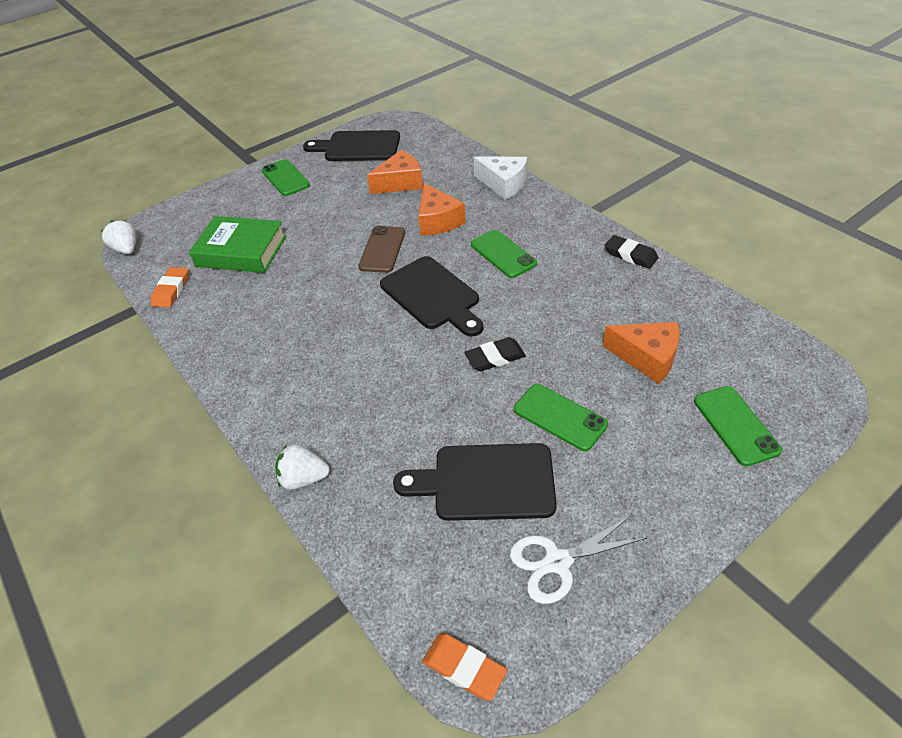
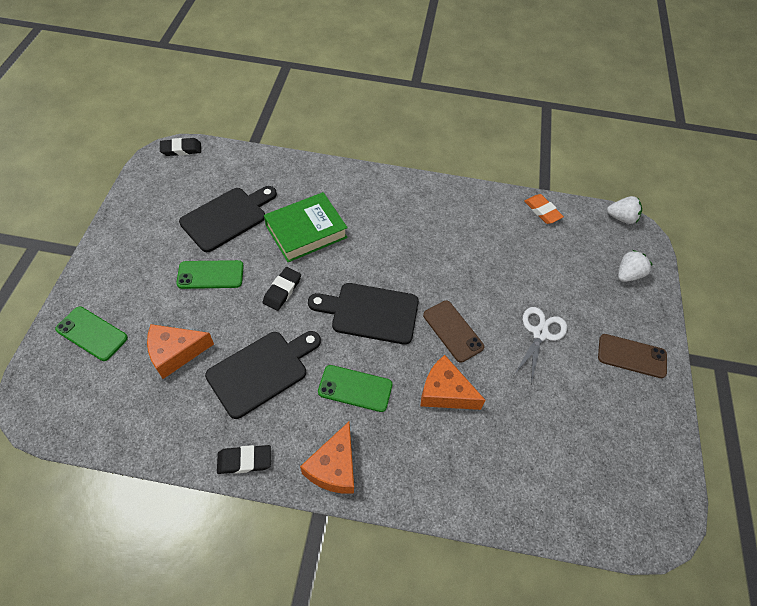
camera: 130 degrees right, 10 degrees up
(241, 251) = (548, 264): green book -> green book (306, 231)
(285, 178) = (631, 356): green phone -> brown phone
(304, 478) = (323, 169): white strawberry -> white strawberry (628, 274)
(358, 147) = (635, 448): black cutting board -> black cutting board (261, 371)
(400, 183) = (531, 420): orange cheese -> orange cheese (334, 467)
(464, 668) = (181, 149): orange eraser -> black eraser
(503, 184) = (437, 489): white cheese -> none
(557, 562) = (164, 204): white scissors -> white scissors (540, 333)

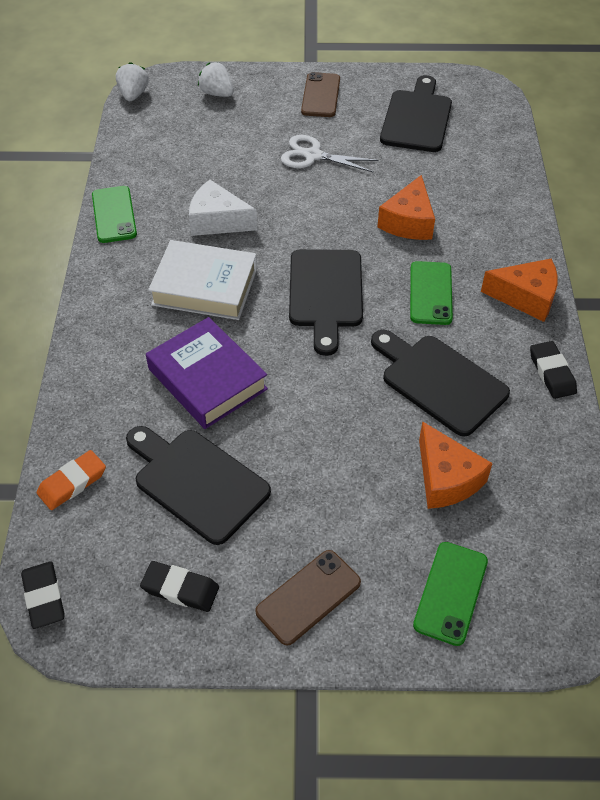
camera: 95 degrees left, 5 degrees down
(210, 275) = (310, 474): green phone -> green phone (114, 215)
(282, 290) = (316, 385): black eraser -> black eraser (180, 589)
(306, 231) = (207, 379): green book -> purple book
(392, 239) = (205, 287): none -> white book
(453, 331) = (330, 221): brown phone -> brown phone (308, 597)
(461, 255) = (217, 221): none -> white cheese
(542, 211) = (132, 155): orange eraser -> orange eraser (72, 483)
(599, 437) = (416, 118): none -> black cutting board

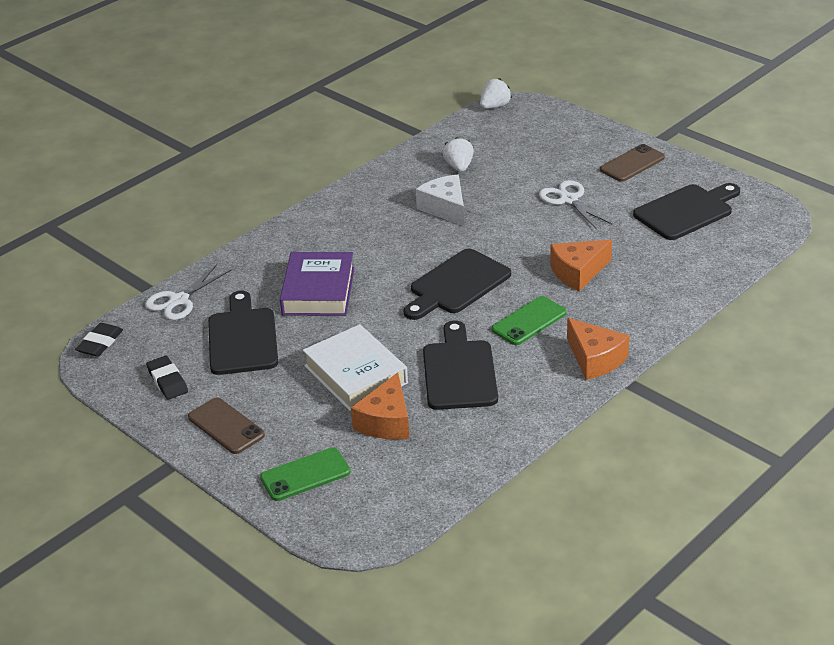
camera: 45 degrees right, 15 degrees down
(72, 483) = (179, 300): orange eraser -> white scissors
(114, 215) = (385, 174): green phone -> none
(205, 287) = (385, 241): white book -> white book (355, 374)
(217, 93) = (555, 130): white strawberry -> white strawberry (459, 167)
(308, 597) = (226, 426): brown phone -> brown phone turned 45 degrees clockwise
(552, 373) = (544, 410): black eraser -> none

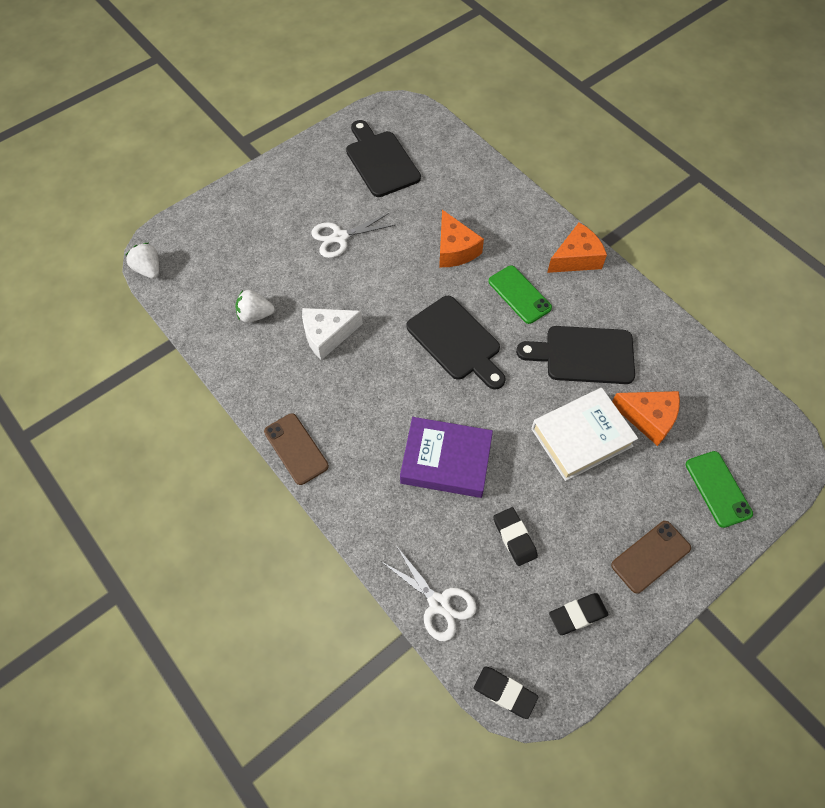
camera: 85 degrees left, 25 degrees up
(242, 338) = (514, 537): black cutting board -> black eraser
(632, 163) = (294, 182): brown phone -> brown phone (296, 449)

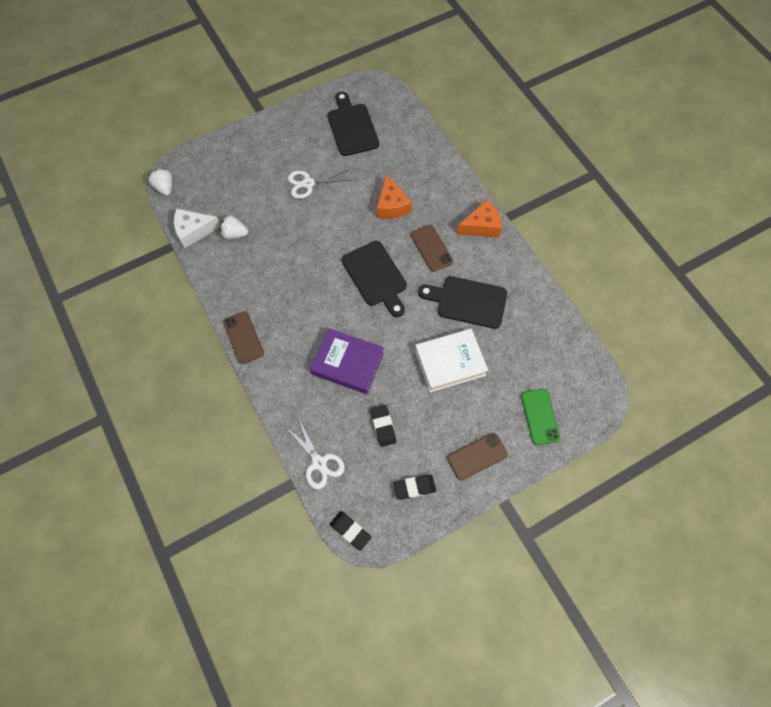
camera: 10 degrees right, 5 degrees up
(327, 335) = (283, 257): white cheese -> white cheese (194, 231)
(519, 294) = (431, 248): green phone -> brown phone
(648, 418) = (503, 356): orange cheese -> none

